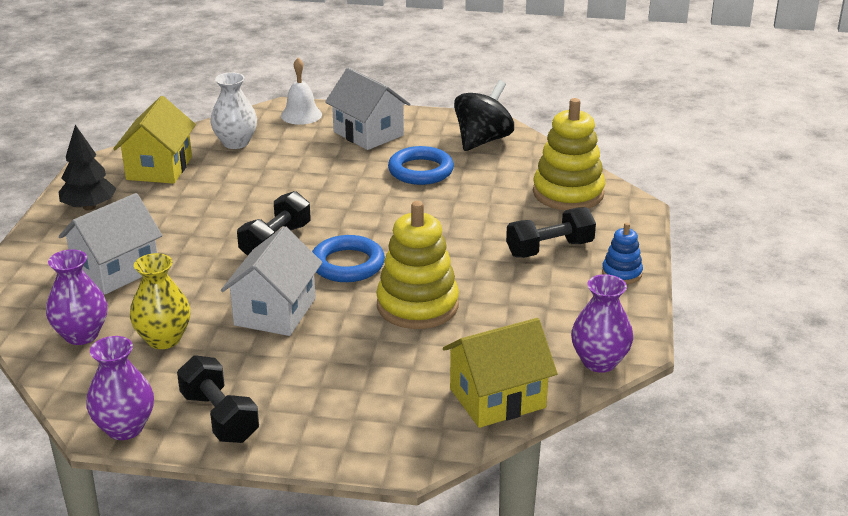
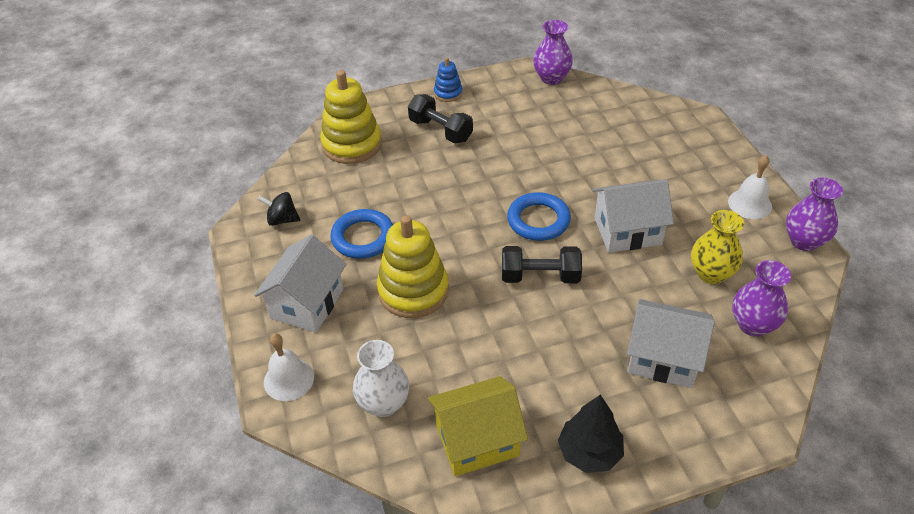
camera: 115 degrees left, 15 degrees up
(219, 417) = (750, 204): black dumbbell -> white bell
(417, 306) = (559, 166): yellow stacking toy -> yellow stacking toy (413, 291)
(482, 140) = (282, 220): black spinning top -> black spinning top, size x0.57
(497, 398) = (620, 103): yellow house -> none

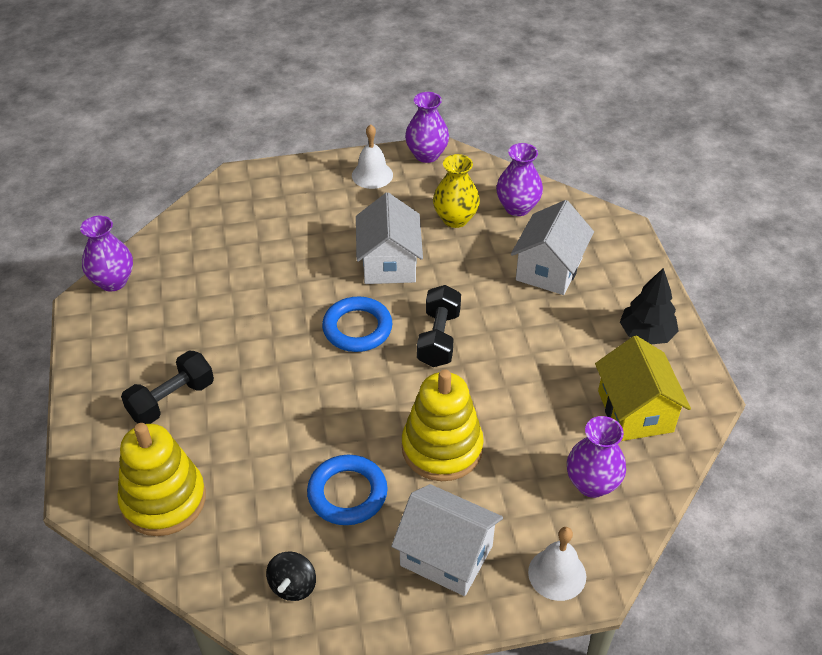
camera: 85 degrees left, 0 degrees up
(383, 403) = (592, 484): white vase -> purple vase
(448, 93) = (97, 385): blue stacking toy -> none

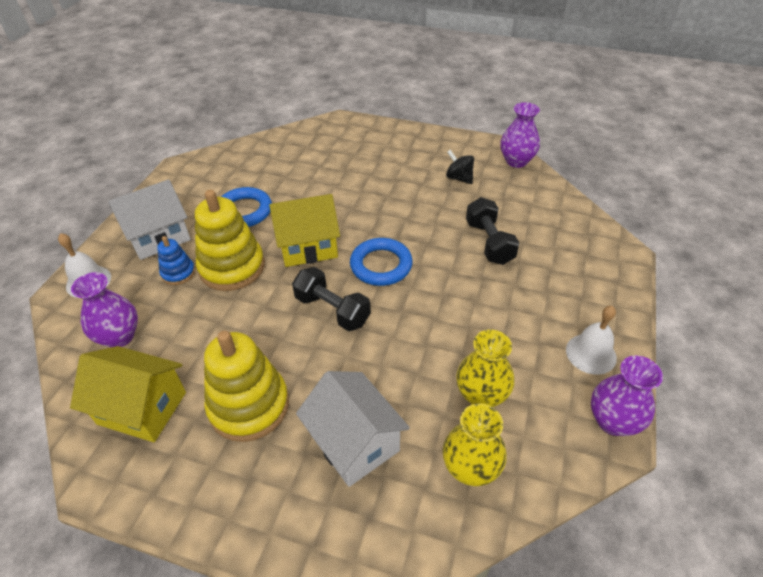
camera: 120 degrees right, 0 degrees up
(163, 500) = (311, 144): yellow stacking toy -> yellow stacking toy (249, 405)
(172, 400) = (383, 162): black dumbbell -> black dumbbell (489, 242)
(293, 586) = (210, 173): black spinning top -> black spinning top (459, 178)
(368, 399) = (308, 246): none -> yellow house
(389, 263) = (445, 314): white house -> none
(483, 492) = (178, 273): none -> blue stacking toy
(517, 207) = (470, 468): purple vase -> yellow vase
(646, 334) = (205, 480): black tree -> none

